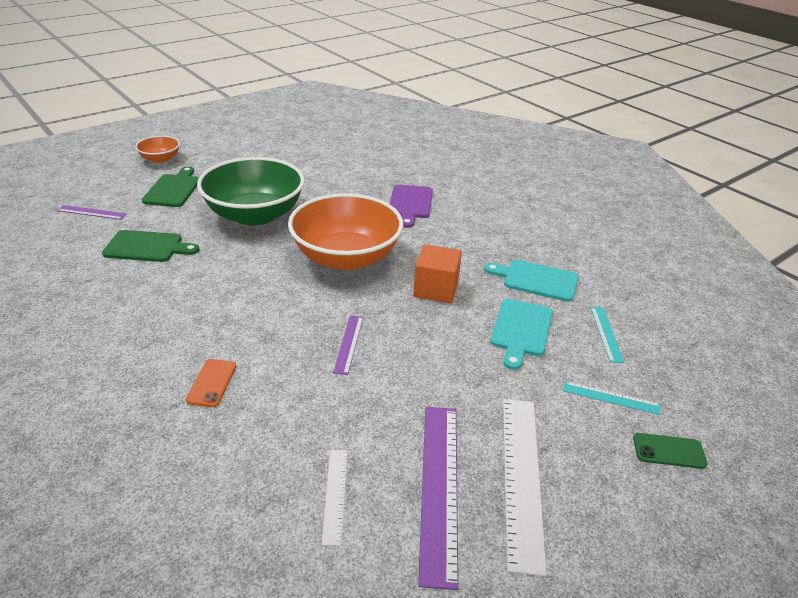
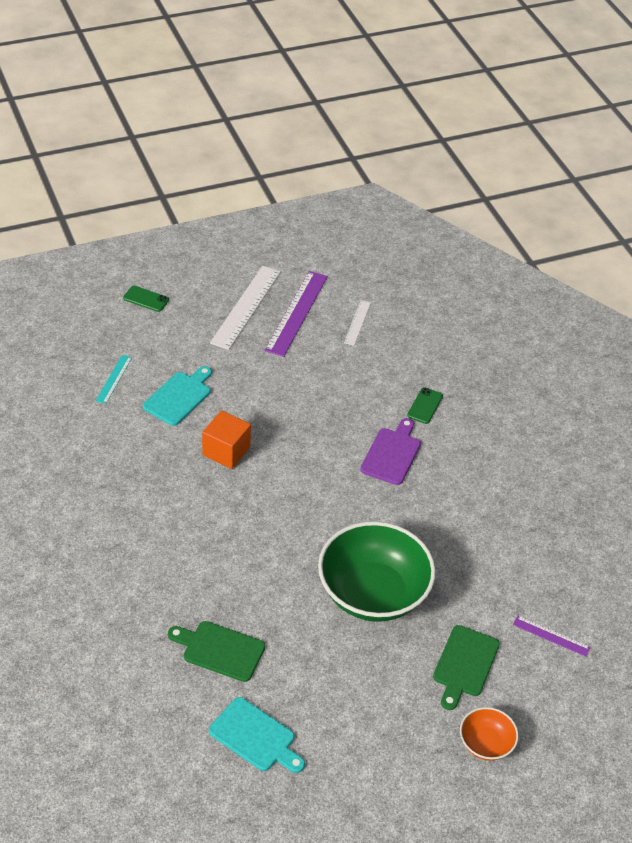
camera: 165 degrees left, 10 degrees up
(147, 247) = (485, 564): green cutting board -> green cutting board (220, 650)
(212, 383) = (425, 406): orange phone -> green phone
(346, 257) = (293, 507): orange bowl -> none
(349, 344) = (319, 415): purple ruler -> none
(410, 203) = (193, 576): purple cutting board -> purple cutting board (392, 454)
(536, 280) = (129, 441): turquoise cutting board -> turquoise cutting board (255, 737)
(611, 397) = (153, 335): turquoise ruler -> none

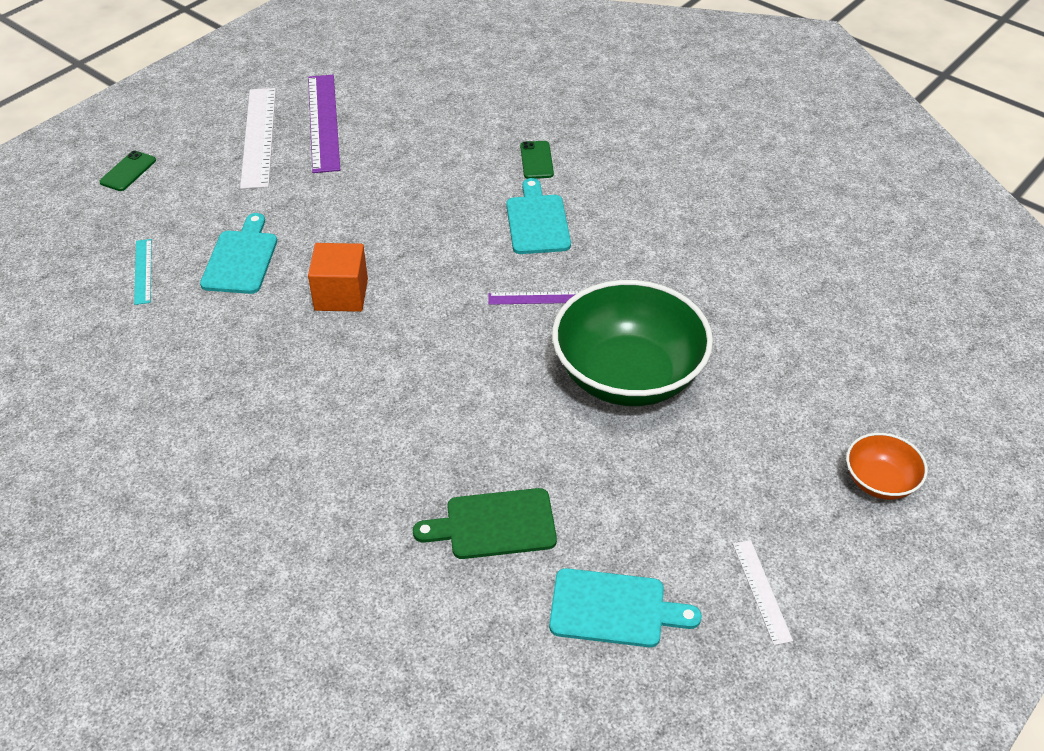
camera: 25 degrees left, 0 degrees up
(146, 299) = (128, 171): green phone -> green phone turned 60 degrees counterclockwise
(357, 322) = (400, 107): white ruler -> white ruler (761, 591)
(392, 454) = (537, 221): purple cutting board -> turquoise cutting board
(465, 664) = (788, 405): green cutting board -> none
(551, 636) = (852, 333): purple ruler -> purple ruler (537, 298)

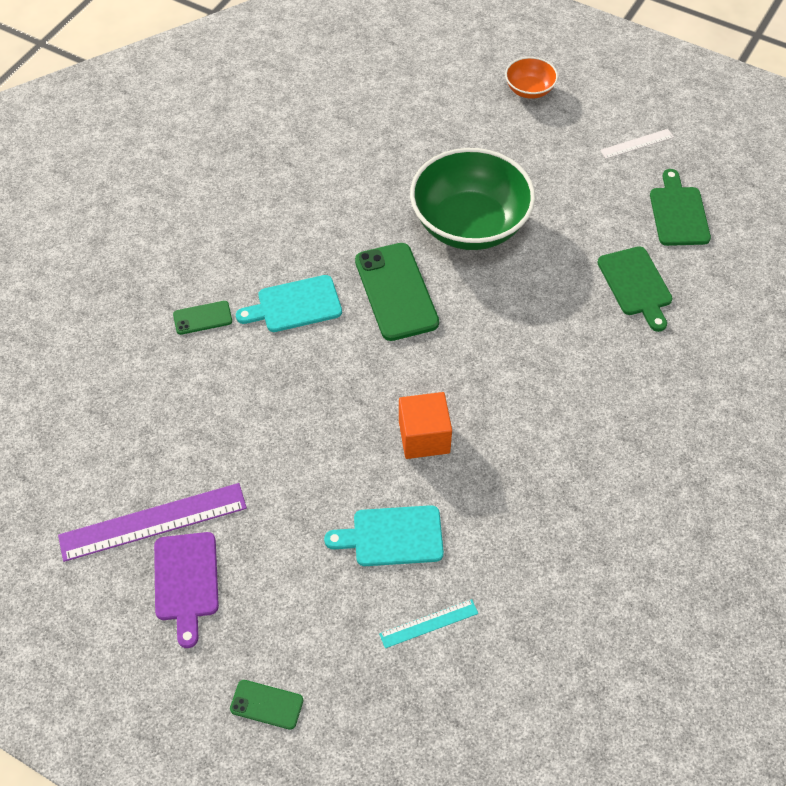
camera: 100 degrees left, 10 degrees up
(259, 137) = (186, 581): white ruler -> purple cutting board
(537, 298) = (396, 292): purple ruler -> green phone
(614, 609) = (678, 213): turquoise cutting board -> green cutting board

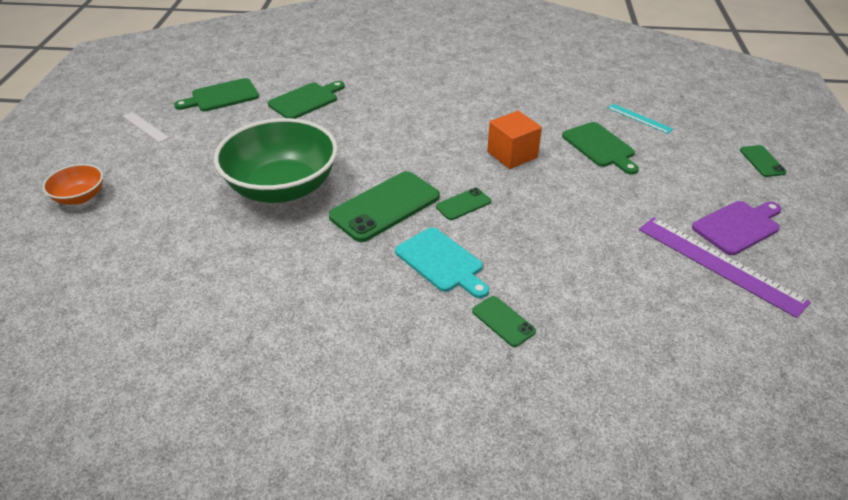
camera: 115 degrees left, 15 degrees down
(364, 354) = (463, 204): none -> green phone
(392, 536) = (600, 147): turquoise cutting board -> green cutting board

